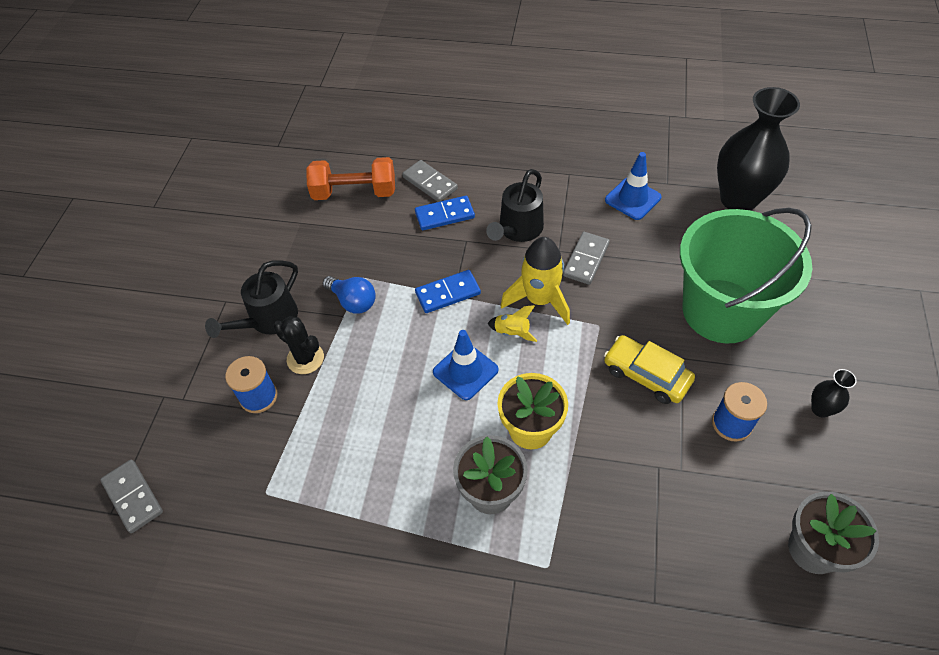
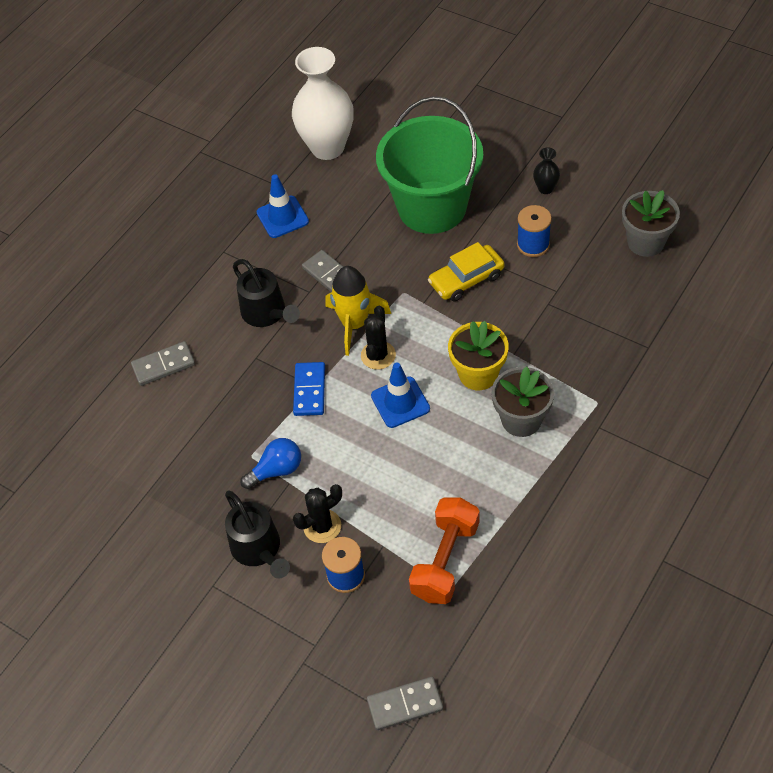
camera: 65 degrees left, 0 degrees up
(354, 192) = (134, 434): orange dumbbell -> orange dumbbell (445, 560)
(444, 215) = (213, 365): blue domino -> none
(512, 332) = (378, 355): yellow rocket -> black cactus
(738, 199) = (327, 147): black vase -> white vase

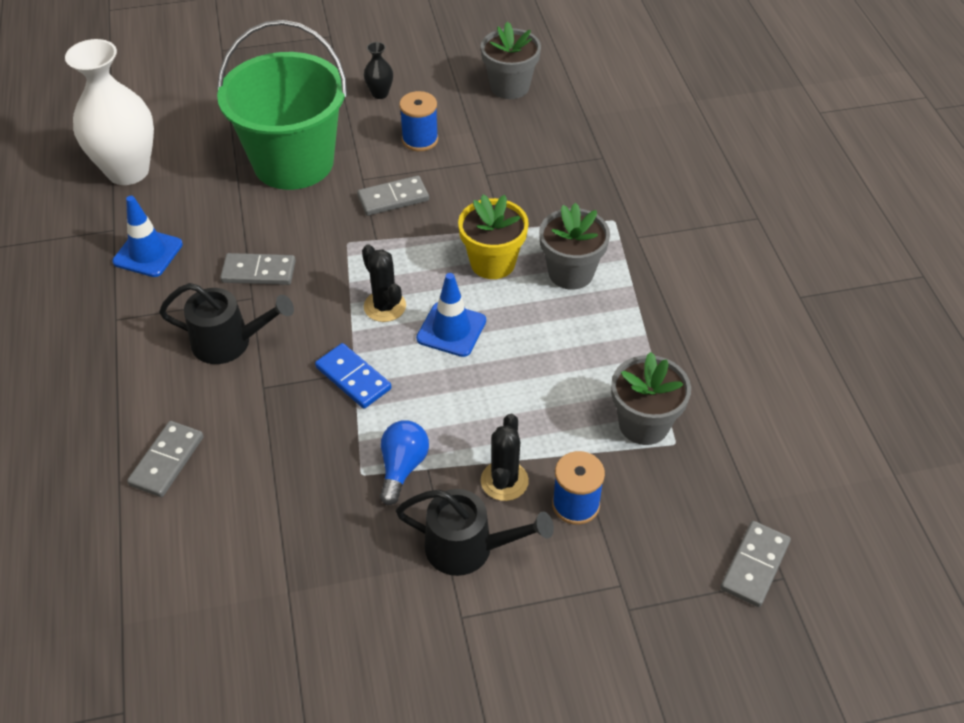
camera: 50 degrees left, 5 degrees down
(354, 324) = (331, 296): yellow rocket -> none
(445, 560) = (644, 424): orange dumbbell -> grey flower pot
(466, 279) = (393, 198): yellow car -> grey domino

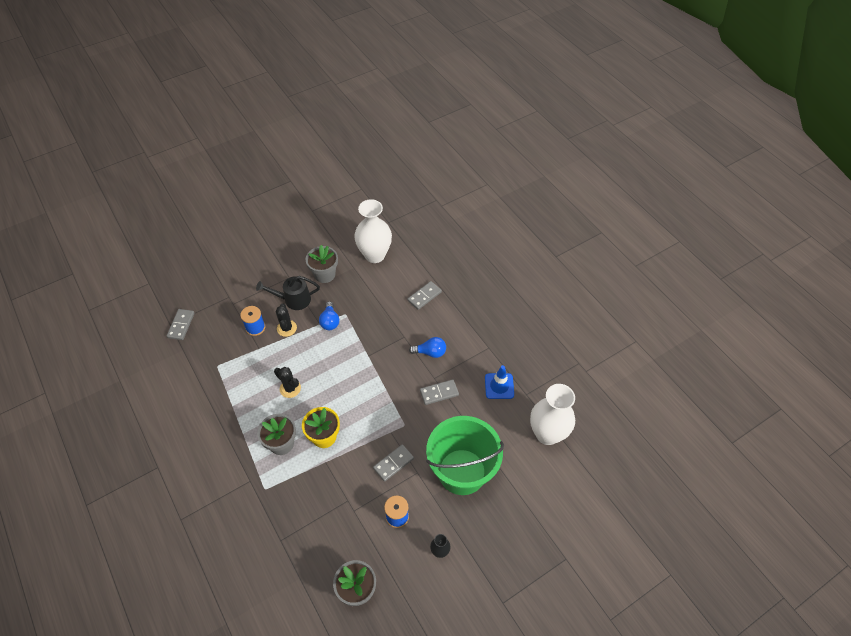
camera: 160 degrees right, 5 degrees up
(167, 461) = (424, 296): grey domino -> grey domino turned 45 degrees clockwise
(217, 611) = (375, 255): none -> white vase
(230, 342) = (430, 352): black watering can -> blue light bulb
(353, 378) = (367, 352): blue domino -> none
(385, 306) = (368, 393): black cactus -> black cactus (290, 388)
(451, 330) = (332, 390): blue traffic cone -> none
(644, 424) = (232, 370): grey flower pot -> grey flower pot (324, 274)

